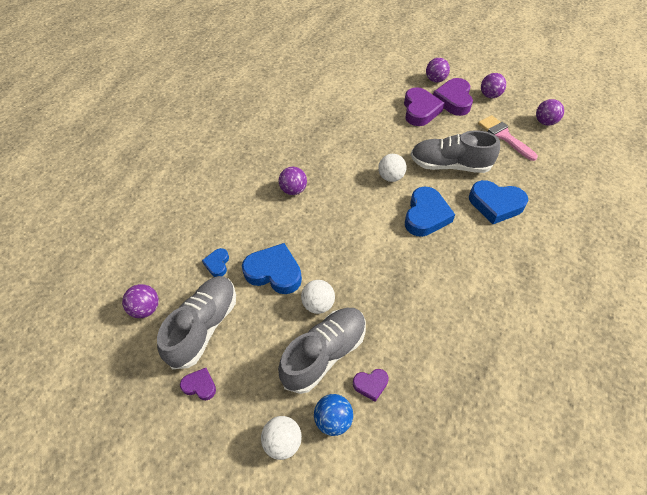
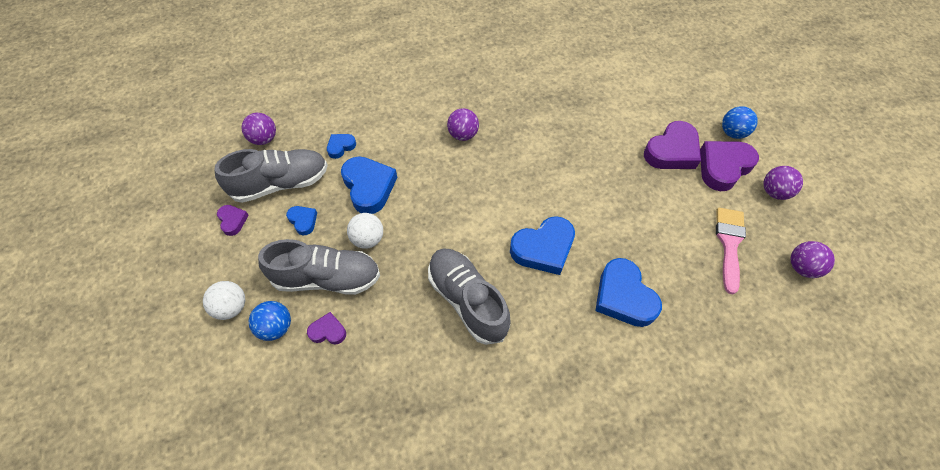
camera: 45 degrees right, 5 degrees up
(256, 335) = (303, 221): none -> blue heart
(370, 384) = (328, 331): purple heart -> purple heart turned 150 degrees clockwise
(390, 177) = (558, 190): white ball -> none
(435, 80) = (732, 133): purple ball -> blue ball
(449, 165) = (629, 224): grey shoe -> grey shoe (467, 300)

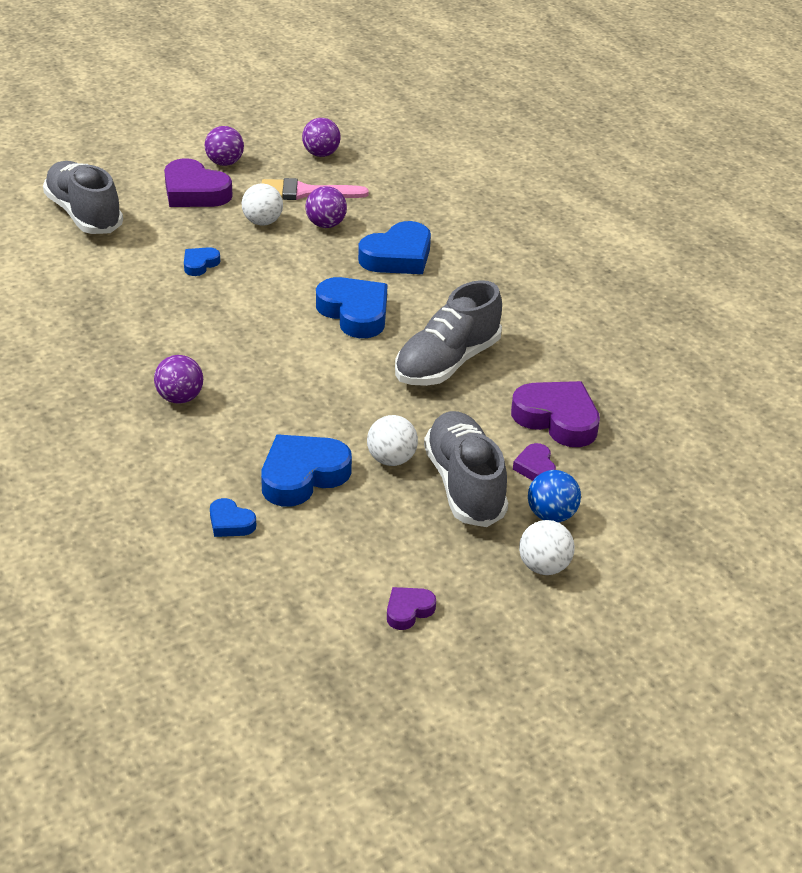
camera: 105 degrees left, 20 degrees down
(264, 139) = (232, 623): purple ball -> purple ball (326, 224)
(281, 184) = (322, 574): grey shoe -> grey shoe (84, 214)
(303, 221) = (383, 531): blue heart -> blue heart (200, 264)
(672, 151) = (176, 225): purple heart -> purple heart (557, 419)
(678, 206) = (262, 222): none -> white ball
(732, 133) = (136, 184): blue ball -> none

